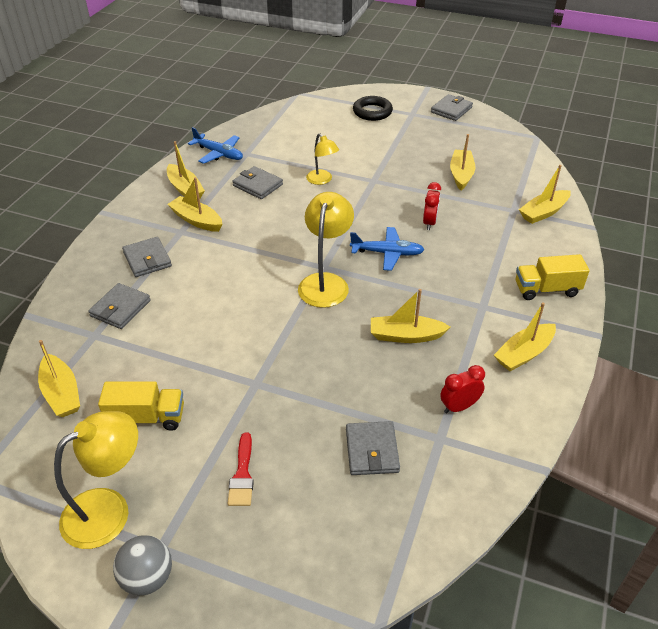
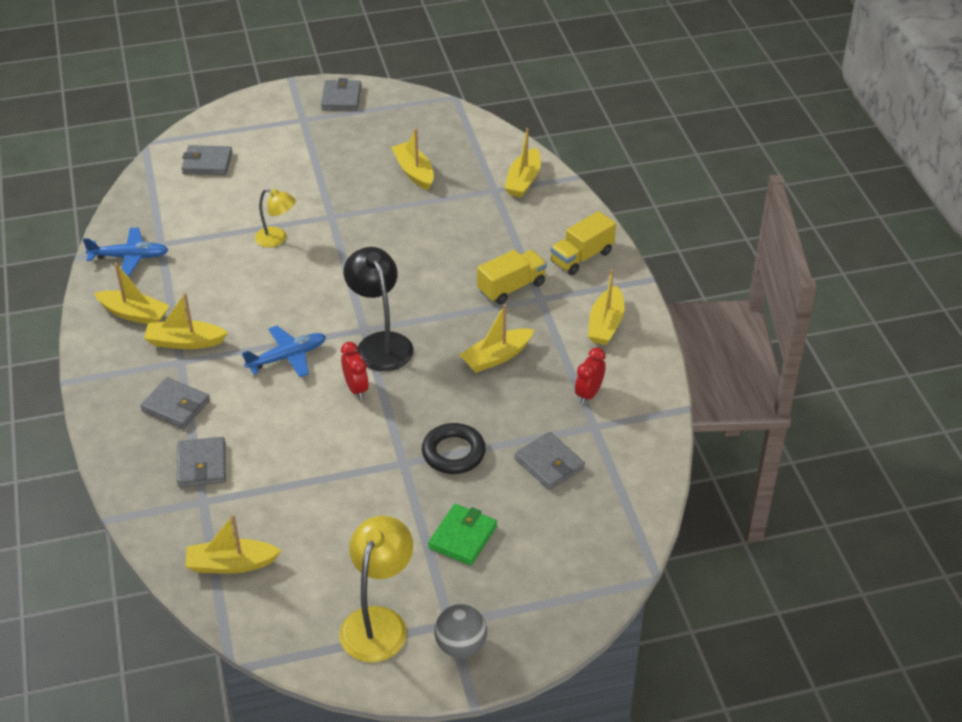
camera: 35 degrees left, 0 degrees up
(61, 393) = (231, 564): yellow boat -> yellow boat turned 150 degrees clockwise
(146, 417) = (334, 540): yellow truck -> yellow truck (511, 287)
(242, 475) = (463, 537): red brush -> green wallet
(258, 185) = (212, 274): grey wallet -> grey wallet (207, 163)
(325, 282) = (380, 343): yellow lamp -> black lamp
(372, 112) = (256, 134): black ring -> black ring (453, 453)
(387, 253) = (412, 288): blue plane -> blue plane (287, 357)
(429, 223) = (426, 238): red clock -> red clock (356, 389)

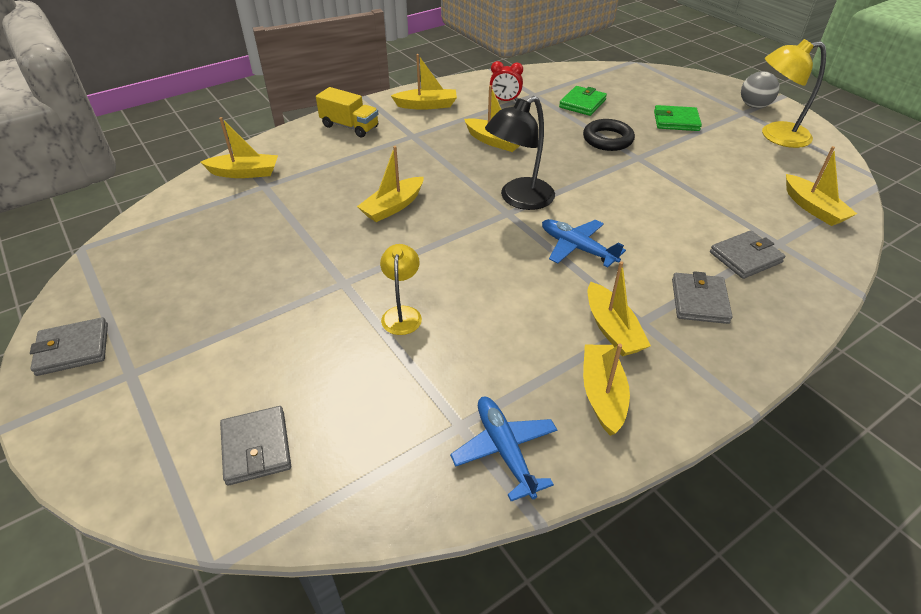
camera: 110 degrees left, 0 degrees up
(356, 389) = (583, 198): red clock -> none
(414, 172) = (243, 243): yellow boat -> yellow boat (393, 207)
(511, 287) = (406, 150): yellow truck -> none
(549, 464) = (582, 103): grey wallet -> green wallet

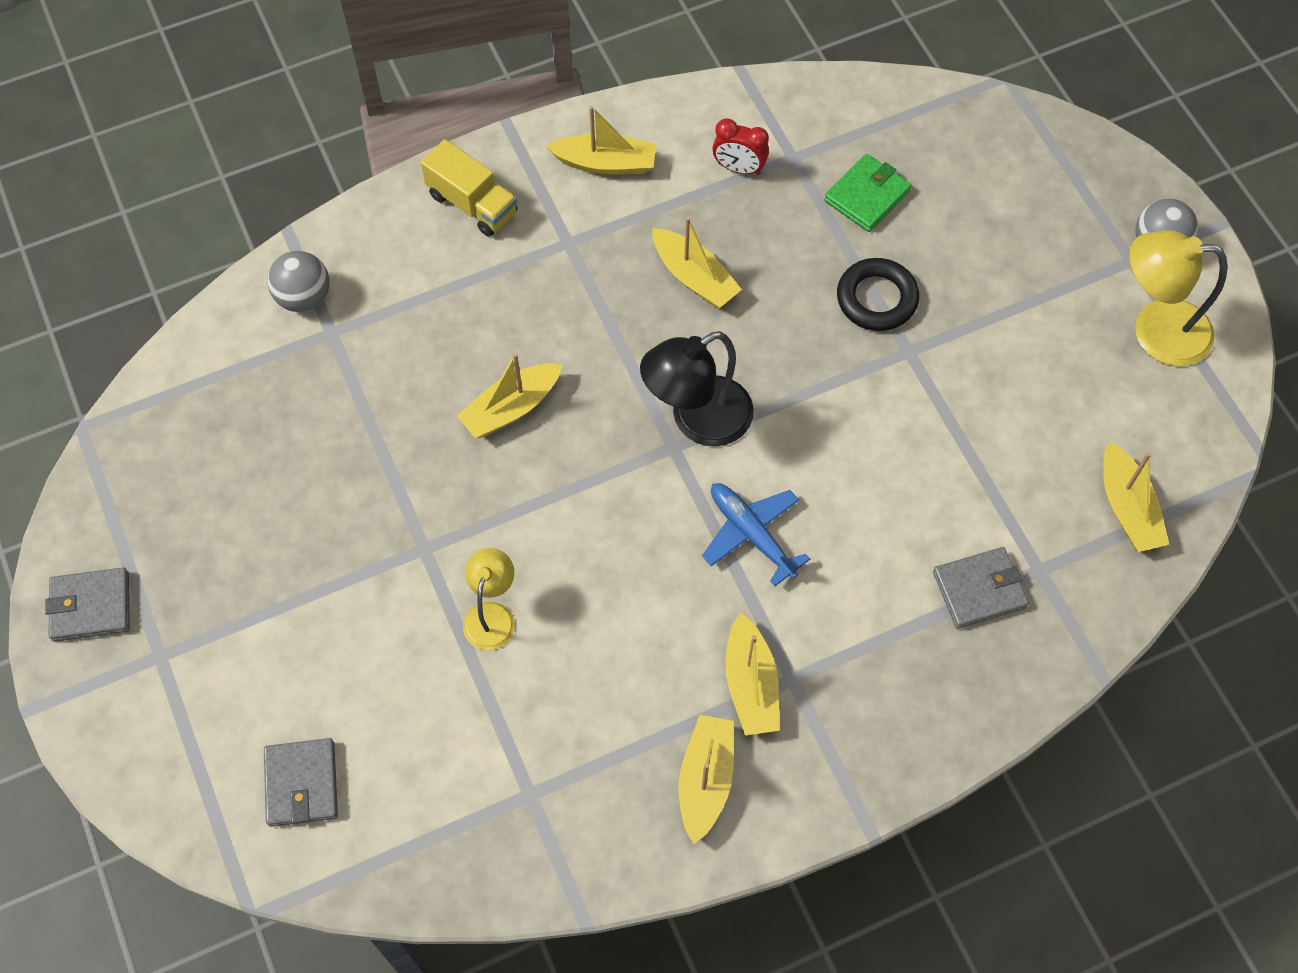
camera: 10 degrees right, 20 degrees up
(245, 173) = (304, 297): yellow boat -> grey ball
(505, 450) = (572, 835): blue plane -> none
(676, 121) = (1007, 267): green wallet -> none
(699, 301) = (881, 657): grey wallet -> none

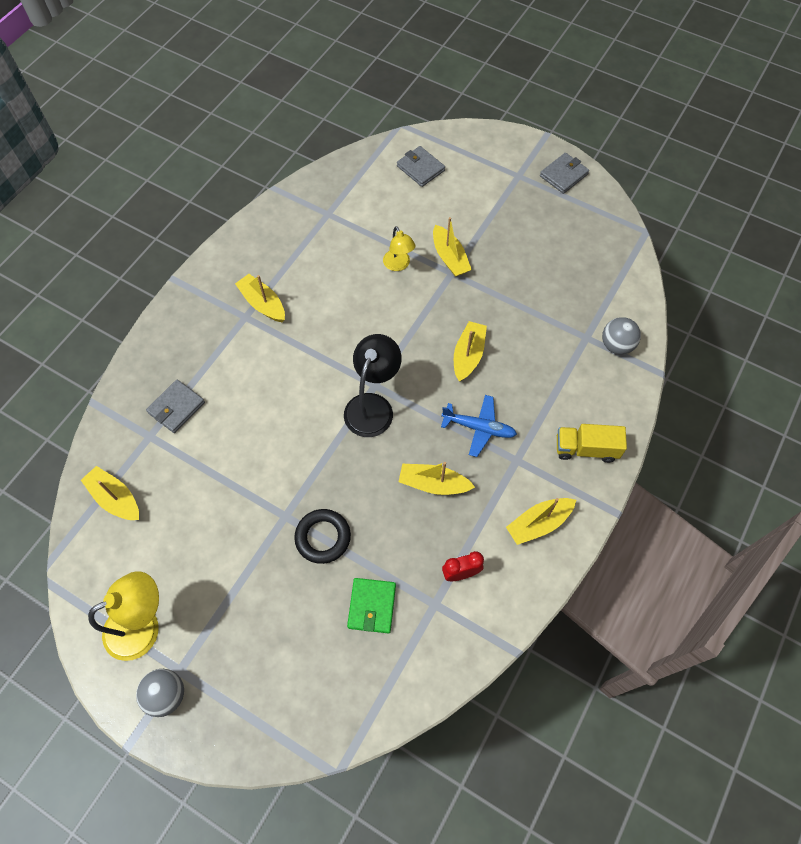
camera: 145 degrees right, 0 degrees up
(705, 780) = (258, 258): yellow boat -> yellow boat (449, 258)
(752, 534) = (306, 367): blue plane -> blue plane (478, 428)

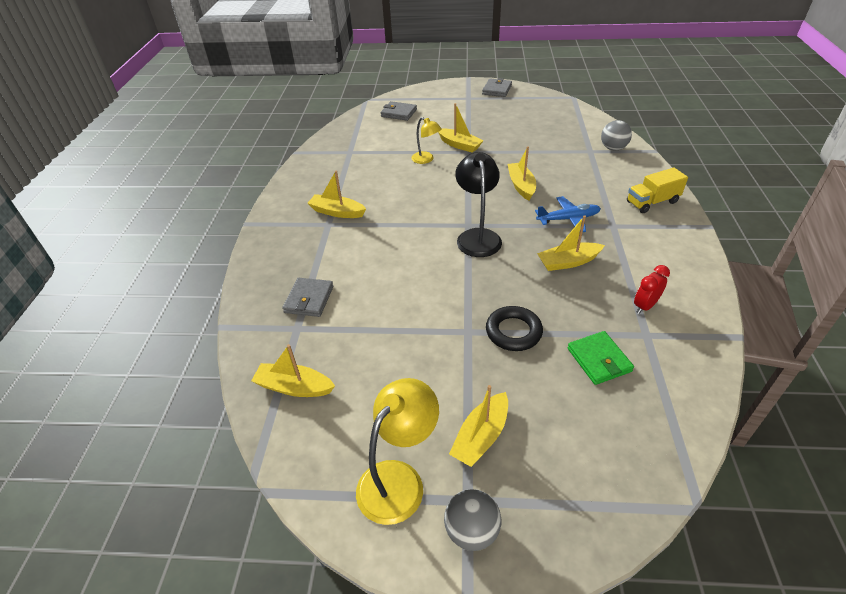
camera: 25 degrees left, 20 degrees down
(538, 523) = (667, 253): yellow boat -> yellow boat (481, 436)

